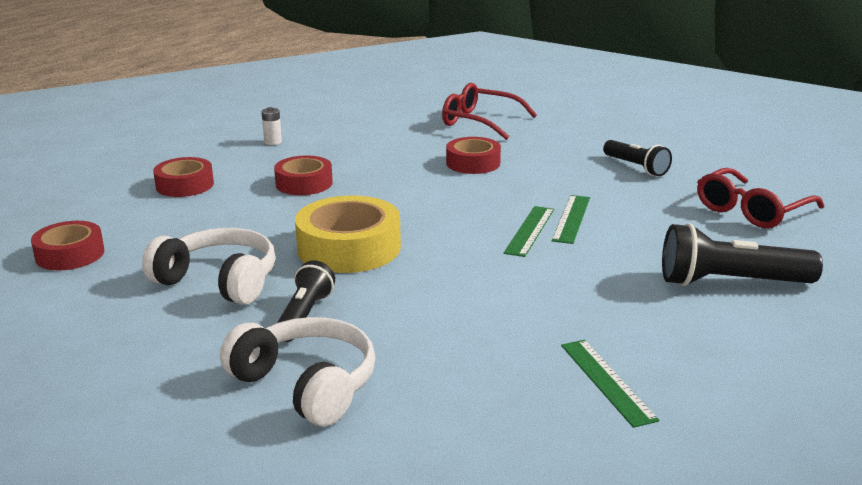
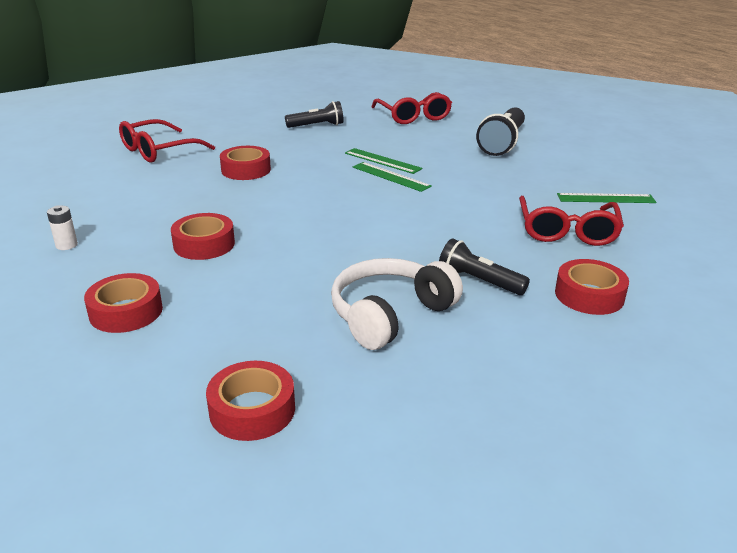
camera: 70 degrees left, 5 degrees up
(306, 385) = (589, 295): white headphones -> red tape
(349, 248) = (367, 245): yellow tape -> none
(470, 358) = (567, 231): none -> red glasses

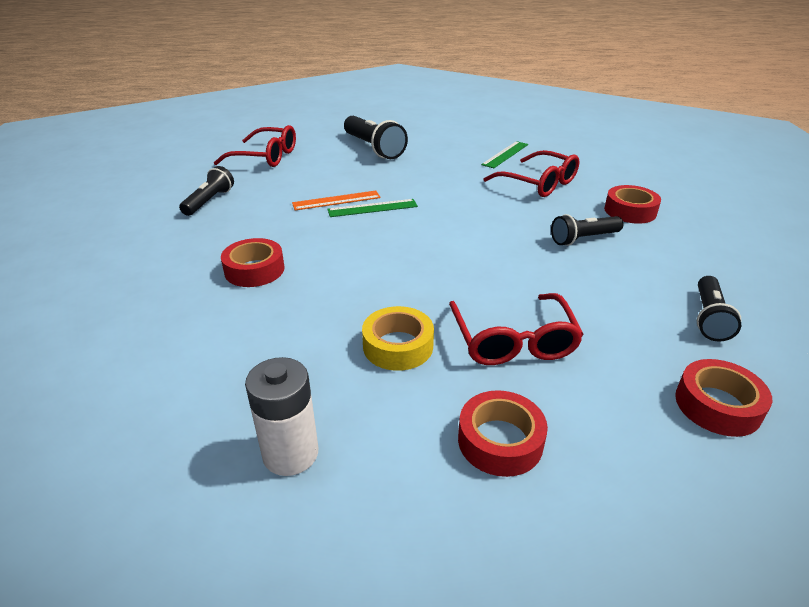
camera: 55 degrees left, 5 degrees up
(66, 245) = (290, 453): white battery -> white battery, size x1.87
(159, 151) = (111, 309): red glasses -> red glasses (513, 340)
(204, 244) = (398, 346): red tape -> yellow tape
(382, 161) = (336, 200): green ruler -> orange ruler
(390, 315) = (607, 291): white headphones -> none
(407, 384) = (709, 318): none -> black flashlight

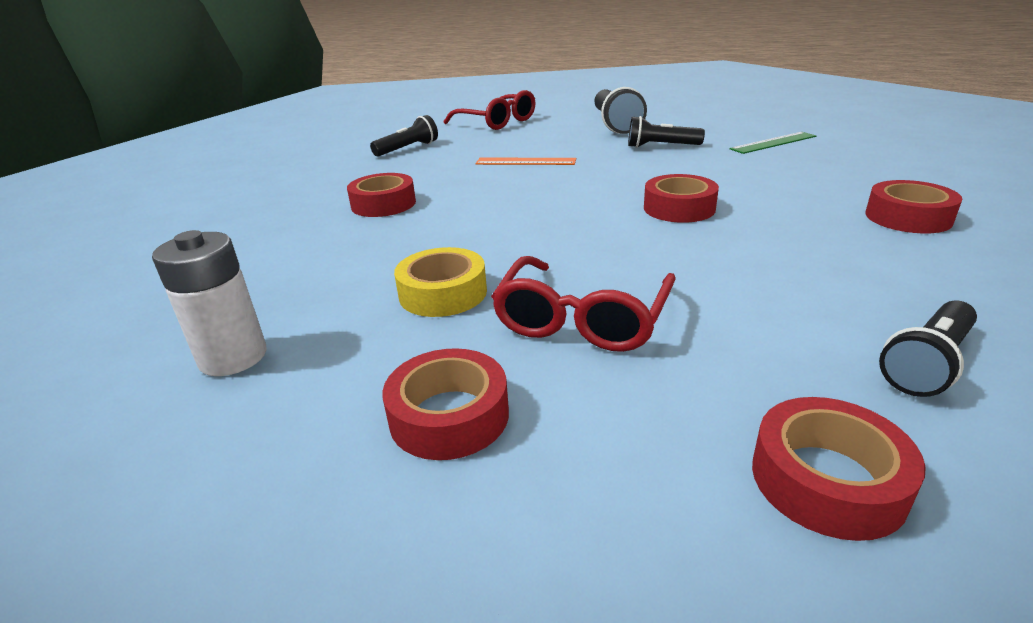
camera: 30 degrees right, 5 degrees down
(372, 208) = (556, 172): green ruler -> none
(493, 229) = (679, 208): none -> red tape
(538, 183) = (791, 173): red glasses -> none
(583, 239) = (798, 236): black flashlight -> black flashlight (661, 146)

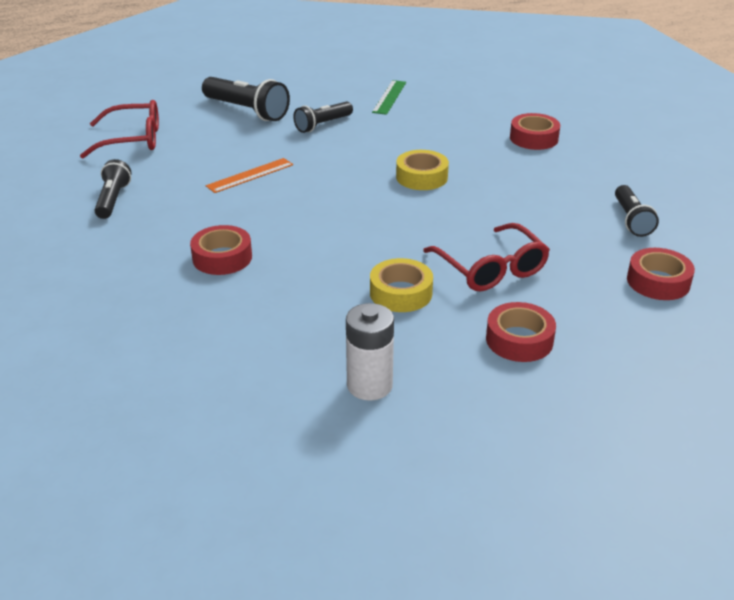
camera: 50 degrees left, 5 degrees up
(679, 208) = (421, 177): red tape -> yellow tape

